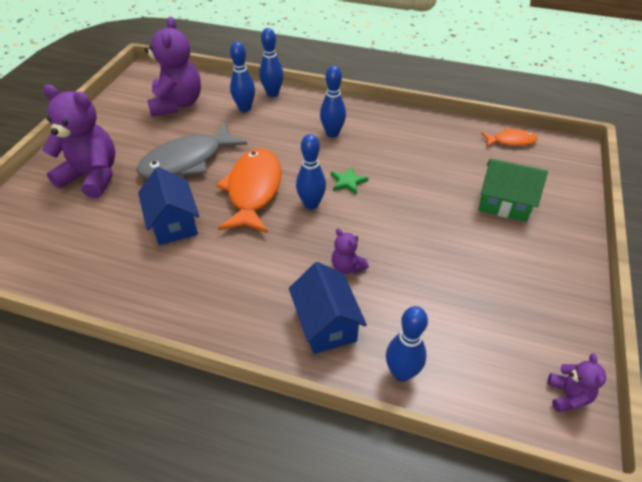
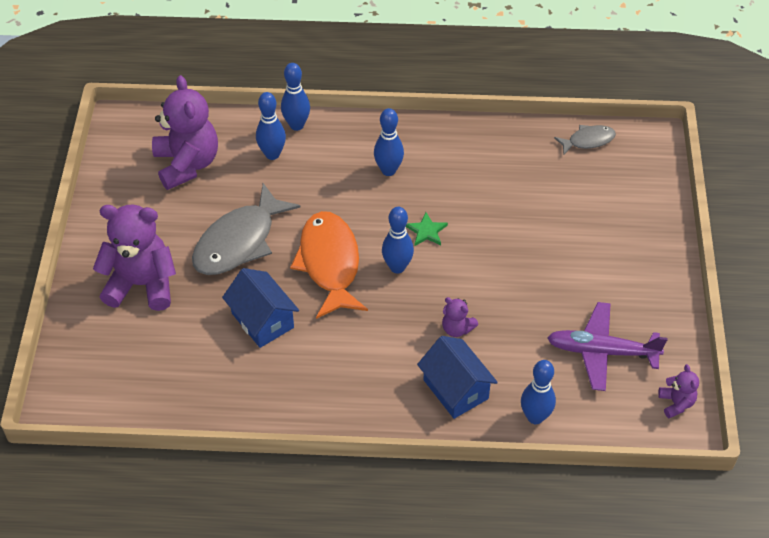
camera: 15 degrees left, 5 degrees up
(490, 320) = (602, 351): none -> purple plane
(504, 204) = (594, 224): green house -> none
(511, 141) = (588, 140): orange fish -> grey fish

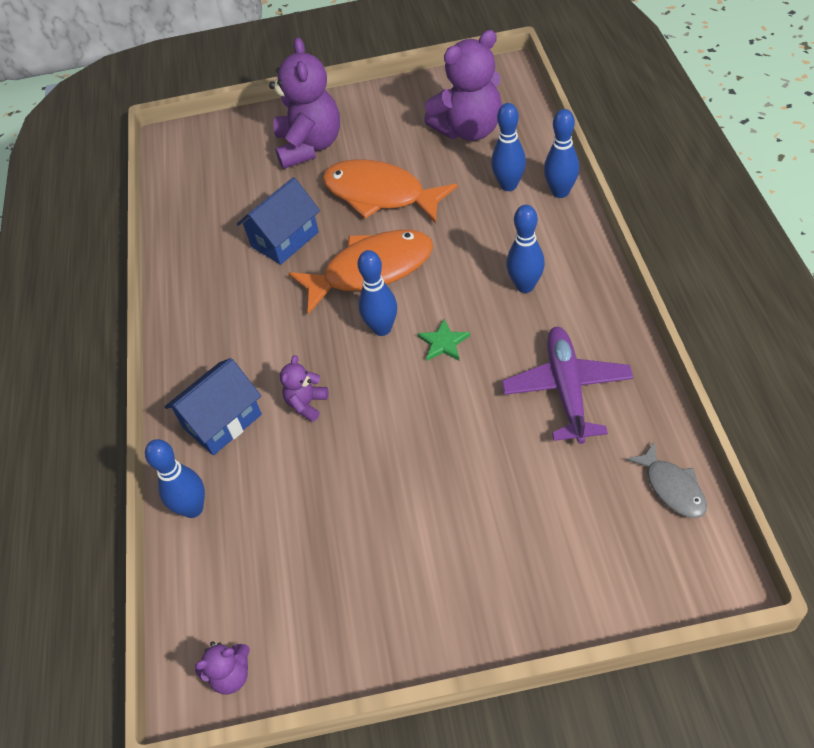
camera: 85 degrees right, 0 degrees up
(239, 241) = (380, 194): grey fish -> orange fish
(602, 351) = (300, 567): purple plane -> purple plane (567, 390)

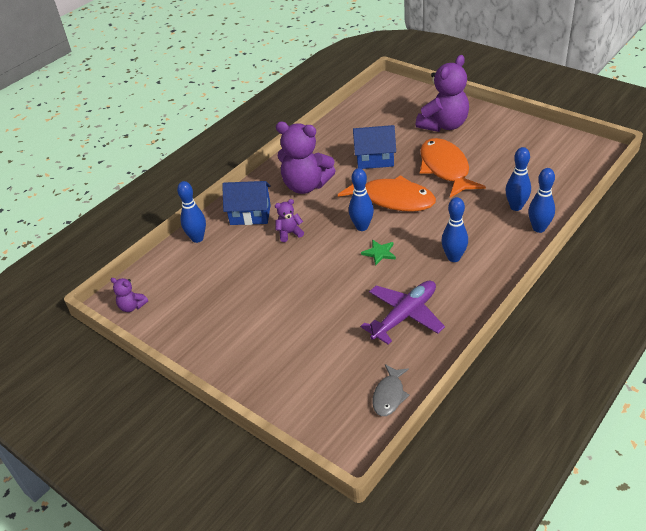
camera: 45 degrees right, 10 degrees down
(469, 130) = (535, 167): purple teddy bear -> purple teddy bear (306, 185)

